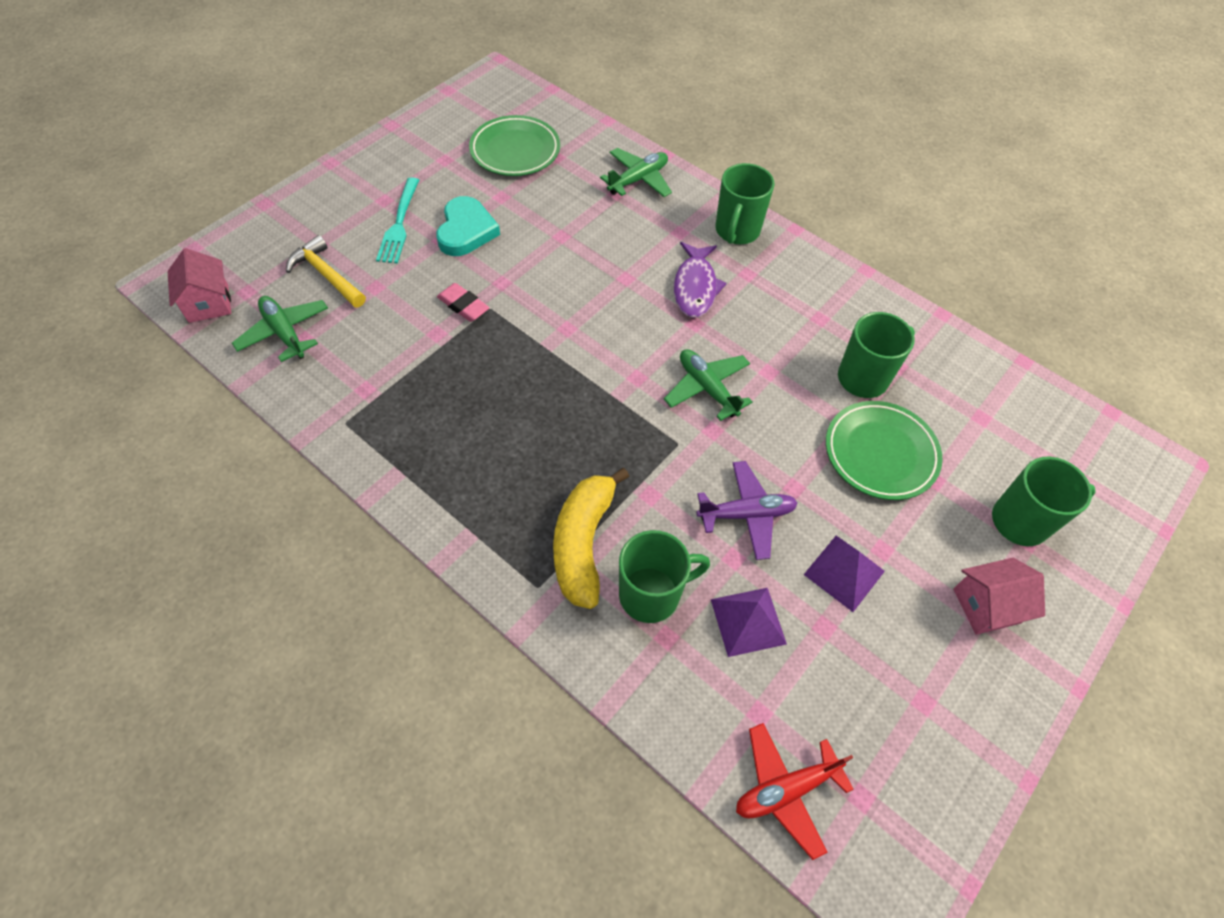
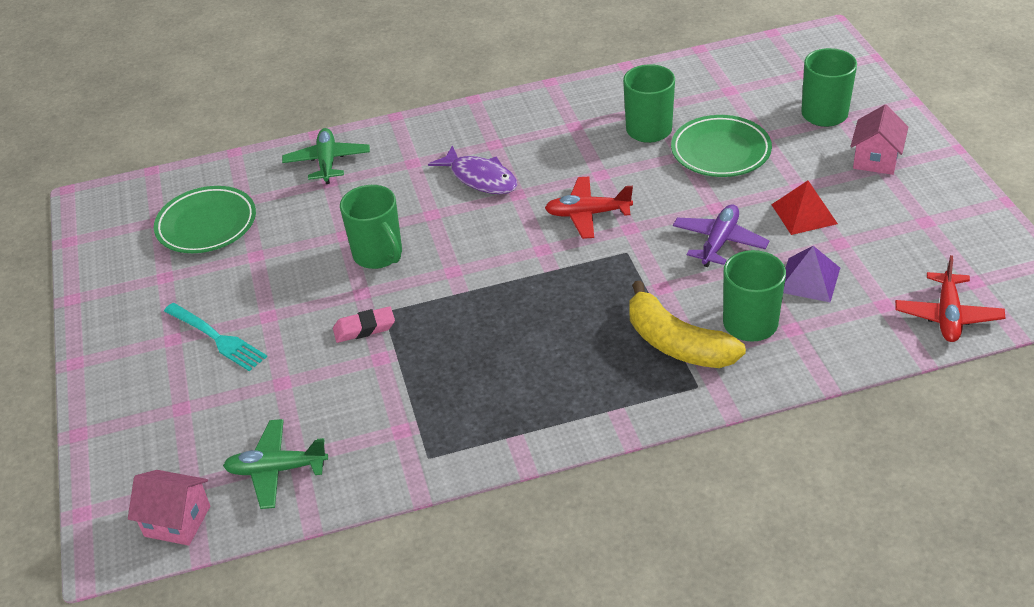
camera: 50 degrees left, 15 degrees down
(327, 275) = (231, 414): yellow hammer -> none
(466, 231) = (274, 294): turquoise heart -> none
(707, 388) = (587, 214): green plane -> red plane
(736, 231) = (444, 130): green mug -> green mug (378, 255)
(844, 572) = (804, 214): purple pyramid -> red pyramid

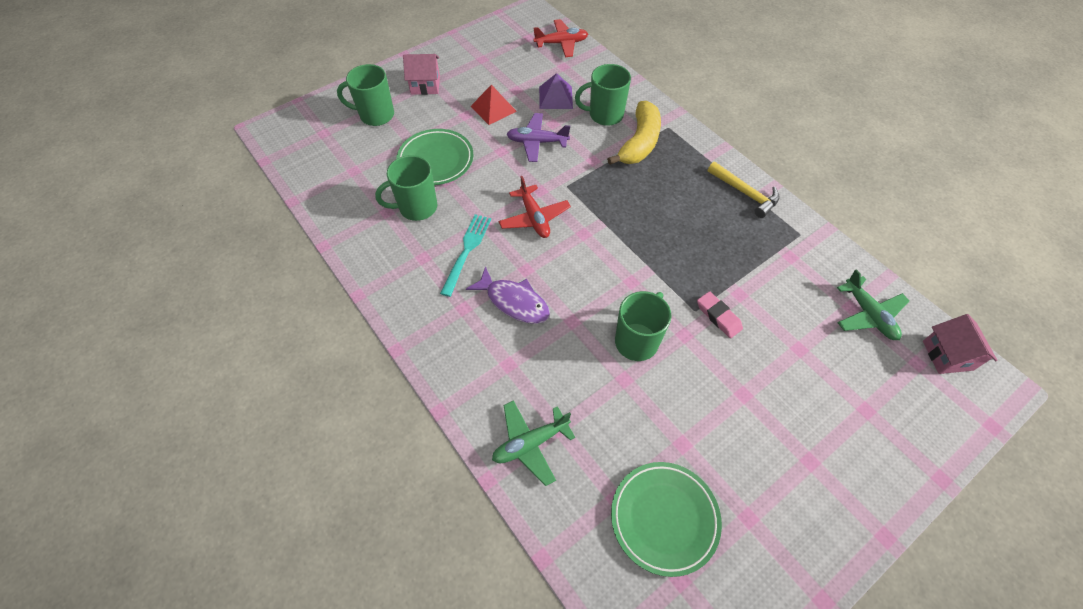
camera: 115 degrees left, 15 degrees up
(217, 338) = (788, 423): turquoise fork -> turquoise fork (467, 251)
(480, 178) = (514, 302): purple fish -> purple fish turned 105 degrees clockwise
(528, 426) = (745, 193): none -> yellow hammer

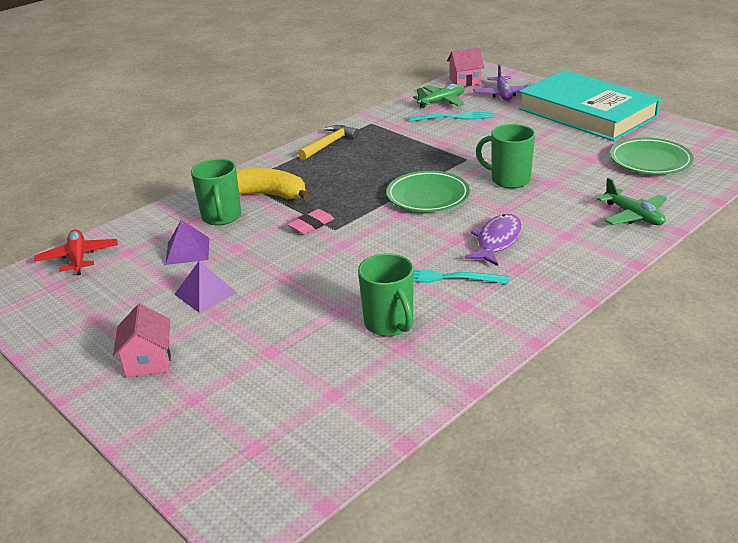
camera: 95 degrees left, 25 degrees down
(376, 115) = (214, 398): green mug -> none
(436, 160) = (305, 323): green plate -> green plate (427, 196)
(493, 108) = (205, 293): red pyramid -> purple pyramid
(534, 218) = (385, 243): red plane -> none
(537, 142) = (267, 254): purple plane -> purple plane (503, 94)
(718, 316) = (468, 150): pink eraser -> pink eraser (311, 225)
(816, 320) = (454, 117): none -> turquoise fork
(831, 489) = (587, 113): none -> turquoise book

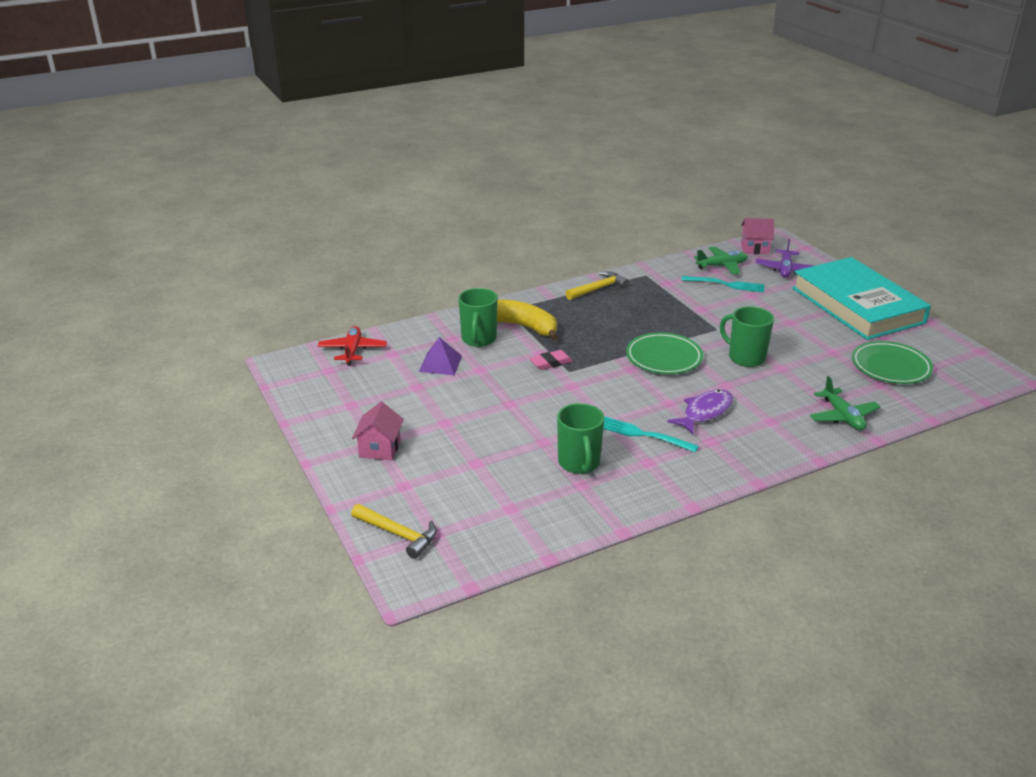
camera: 15 degrees right, 0 degrees up
(205, 293) = (442, 403): purple pyramid -> none
(208, 461) = (398, 534): none -> yellow hammer

